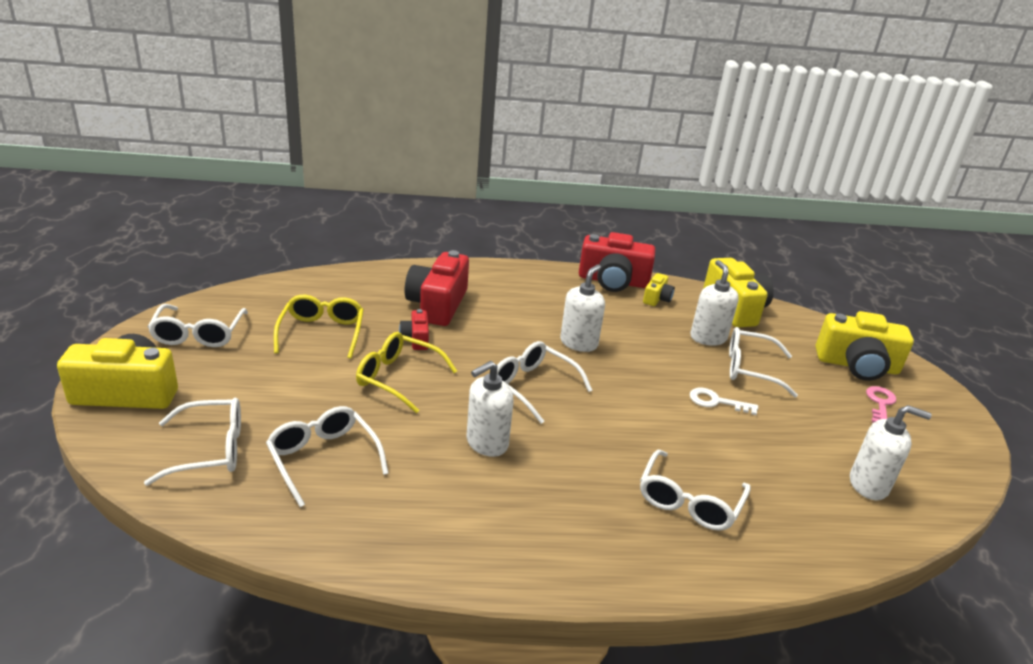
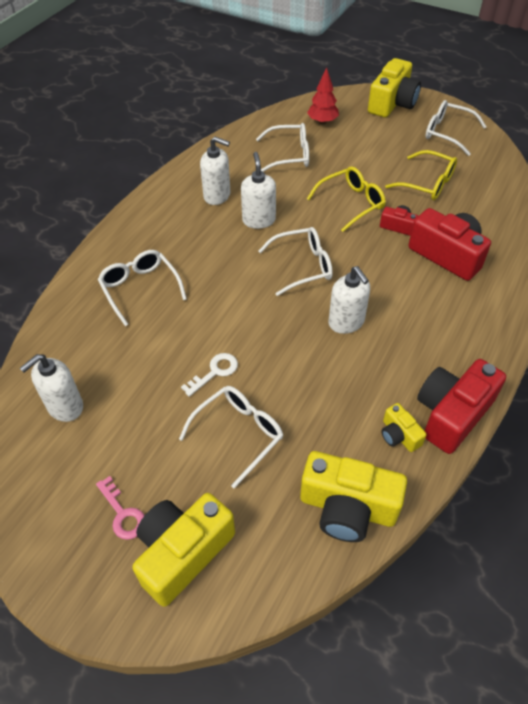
camera: 125 degrees right, 20 degrees up
(210, 450) = (322, 122): white glasses -> red tree
(708, 338) = (305, 433): white soap dispenser -> white soap dispenser (217, 196)

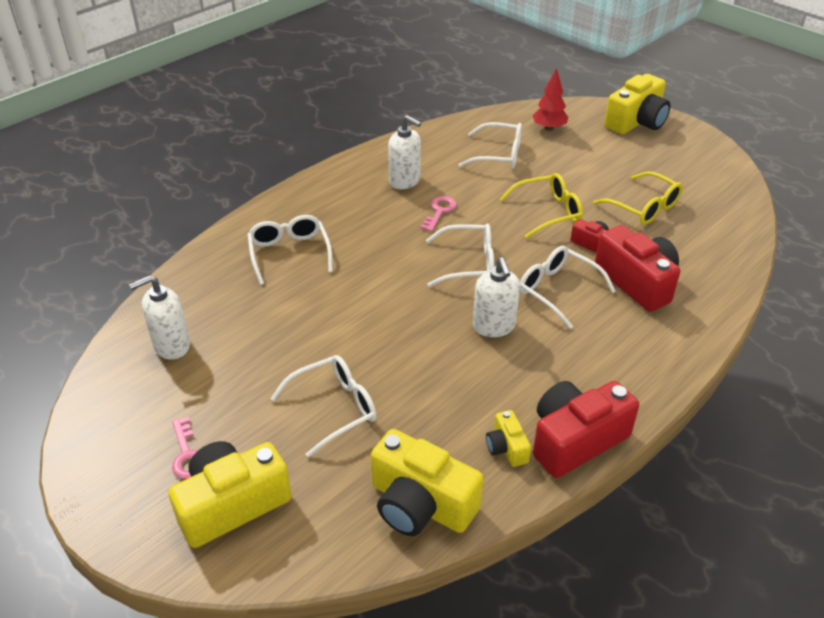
camera: 15 degrees right, 10 degrees down
(215, 372) = (333, 345): white key -> none
(259, 220) = (439, 211): white soap dispenser -> pink key
(447, 133) = (688, 161): white glasses -> white glasses (557, 290)

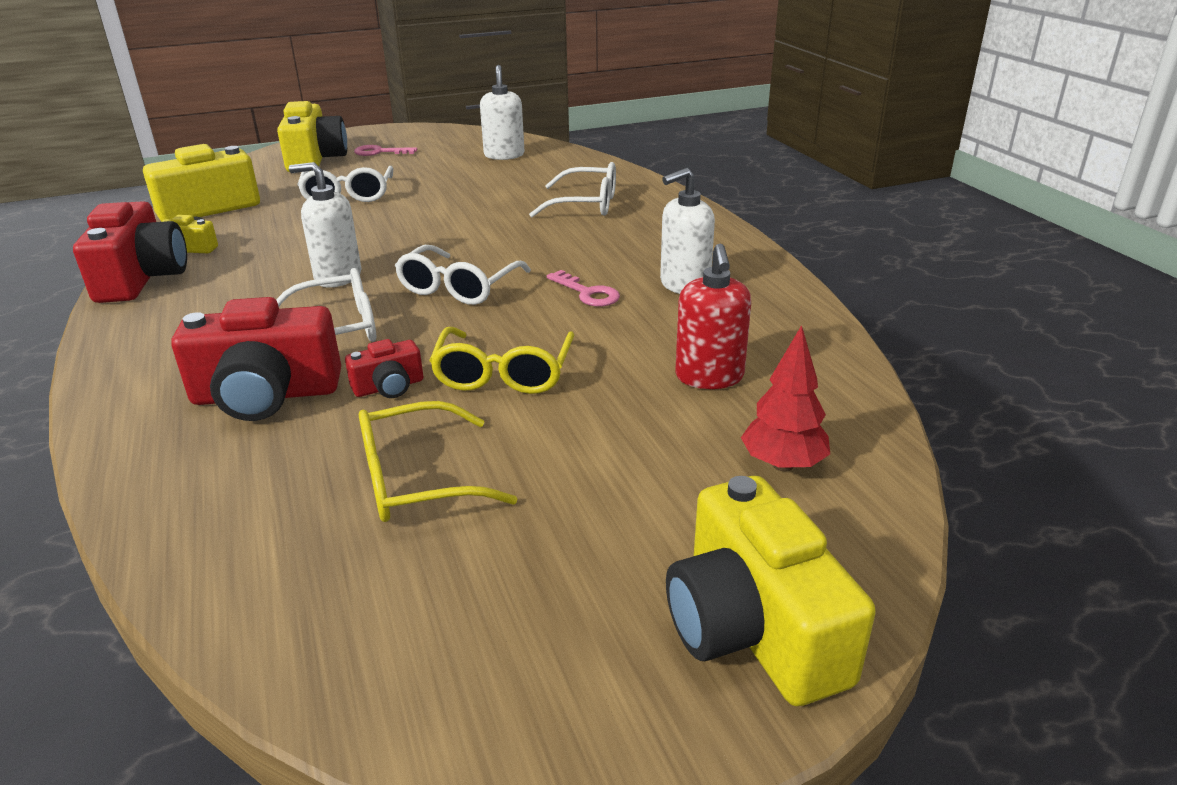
camera: 115 degrees right, 10 degrees down
(499, 155) = (709, 377): white glasses -> red soap dispenser

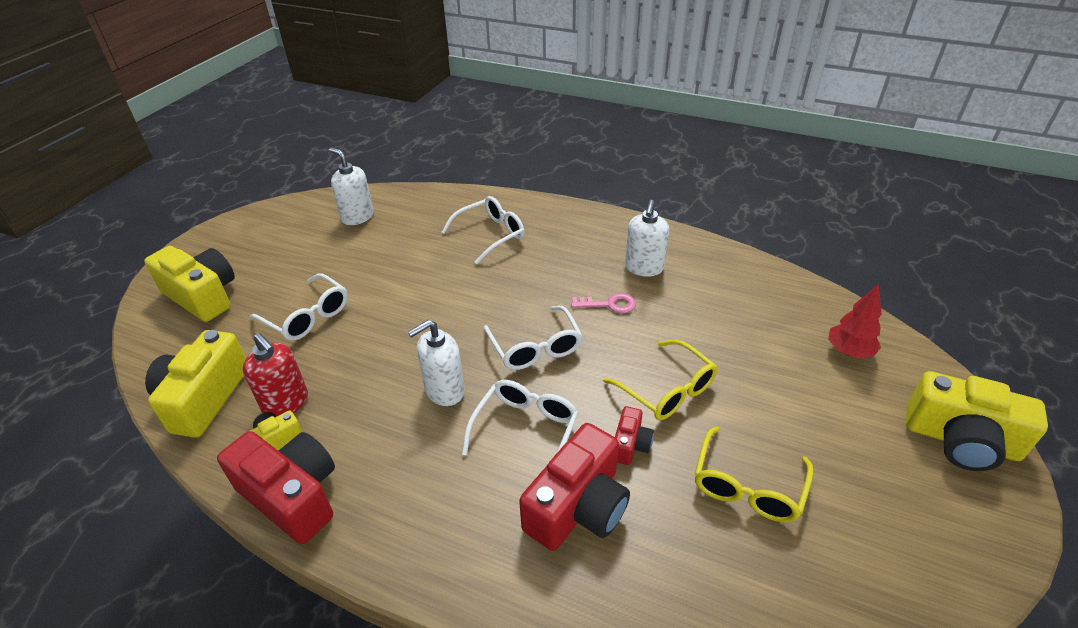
camera: 45 degrees left, 10 degrees up
(380, 152) = (249, 261): pink key -> none
(709, 377) = (749, 322): red soap dispenser -> red soap dispenser (286, 403)

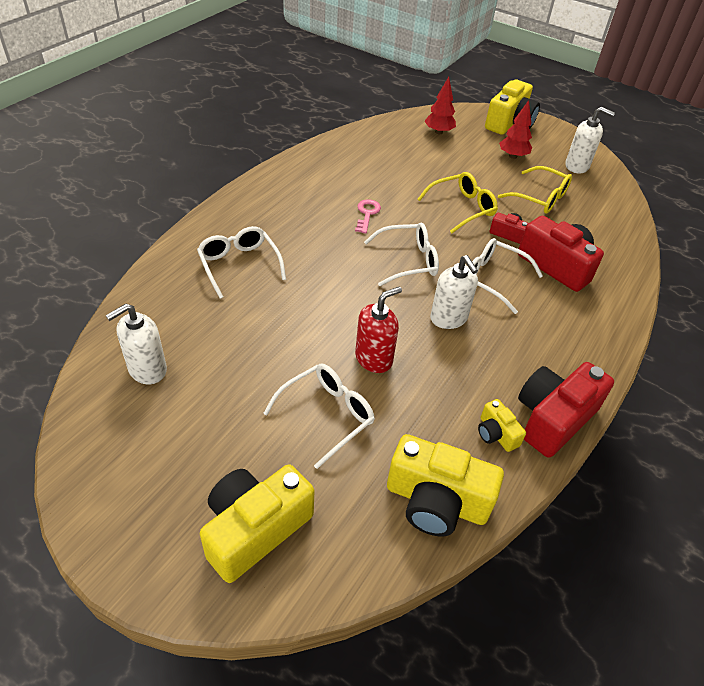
camera: 85 degrees left, 5 degrees up
(286, 403) = (451, 428): red soap dispenser -> red soap dispenser (374, 359)
(644, 268) = (327, 187): white soap dispenser -> white soap dispenser (577, 166)
(850, 447) = (512, 156): none -> red tree

